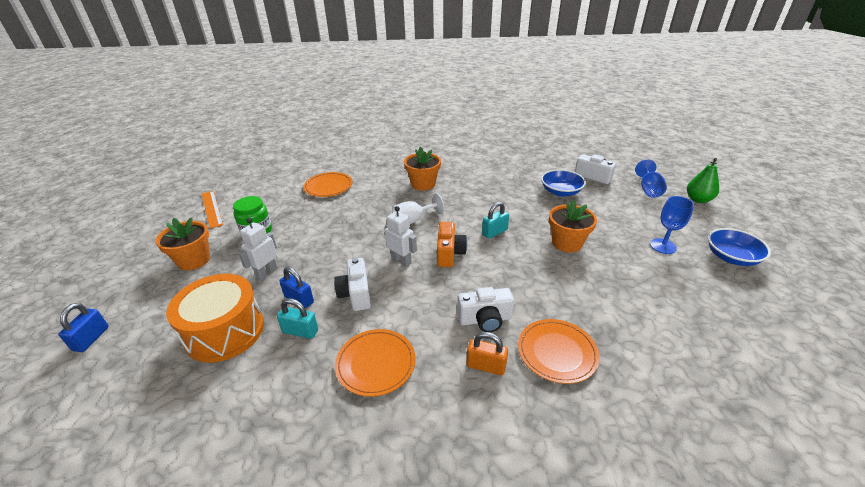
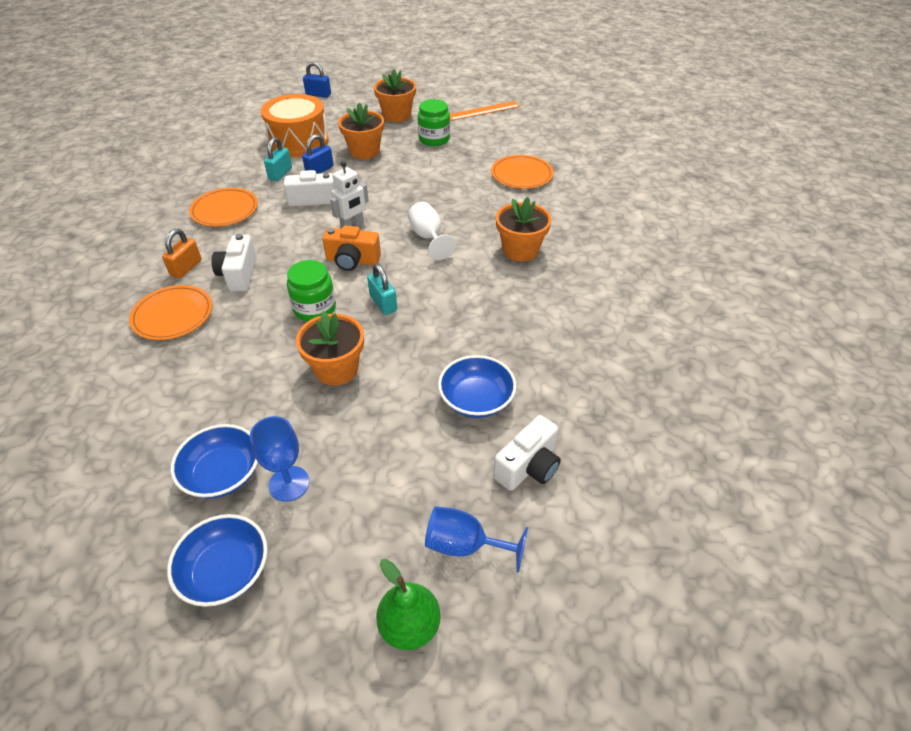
camera: 95 degrees right, 10 degrees up
(266, 273) = (364, 151): white robot -> orange flower pot
(512, 263) = (315, 309): none -> green jar
(679, 274) = (223, 474): none -> blue bowl

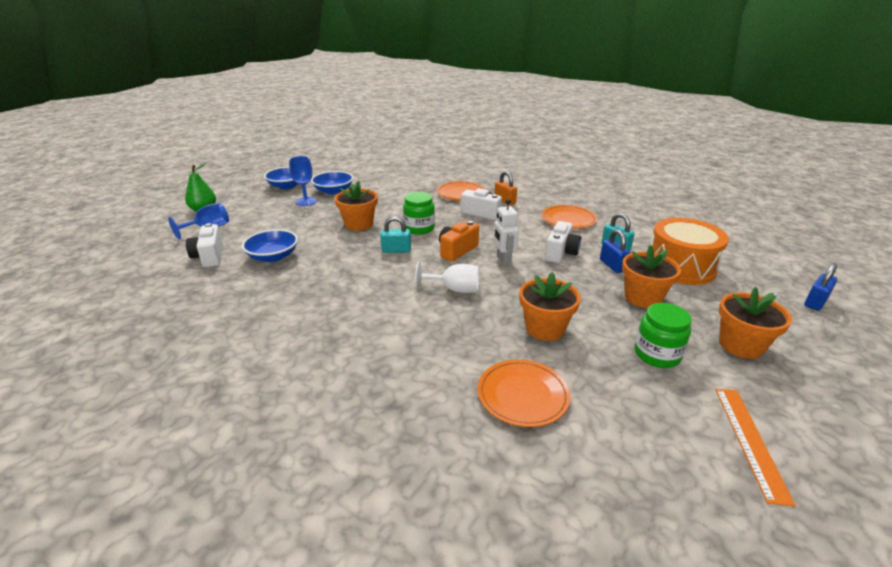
camera: 120 degrees right, 15 degrees down
(520, 250) = (385, 331): orange flower pot -> orange flower pot (545, 328)

